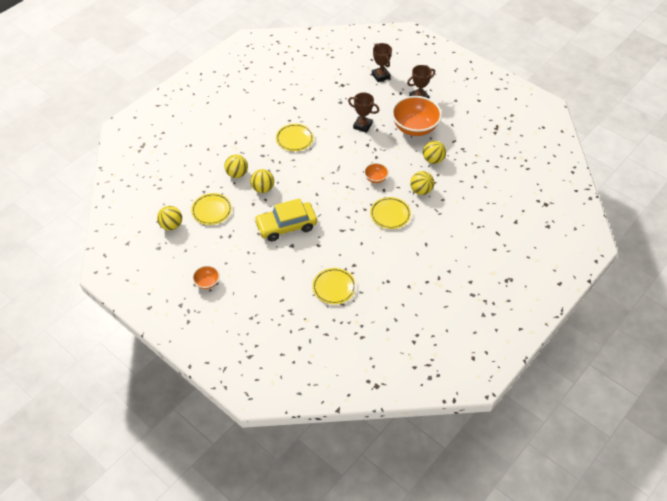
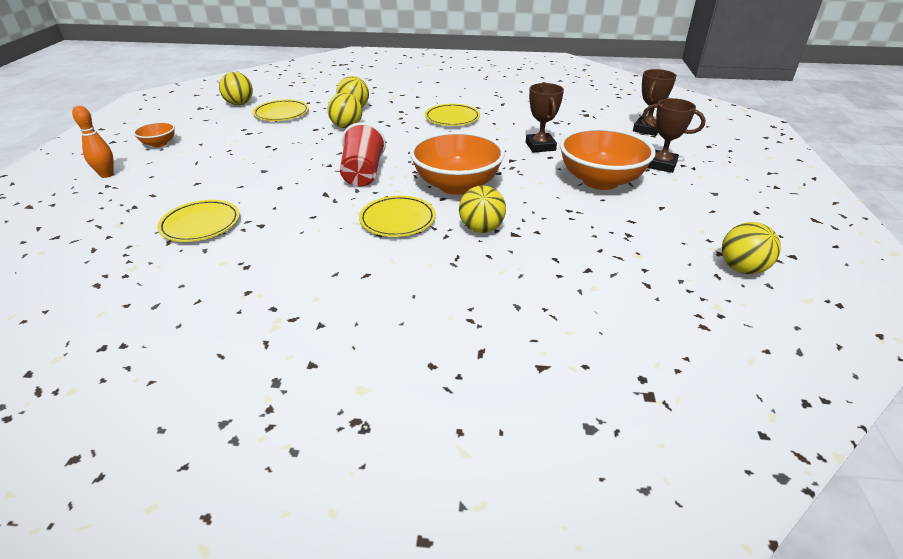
camera: 55 degrees right, 15 degrees down
(235, 315) = (106, 175): none -> orange bowling pin
(286, 226) = (296, 157): yellow car -> none
(332, 207) = (363, 173): none -> red cup
(376, 178) = (457, 185): orange bowl -> orange bowl, size x2.12
(433, 160) = (561, 217): yellow ball -> yellow ball (742, 268)

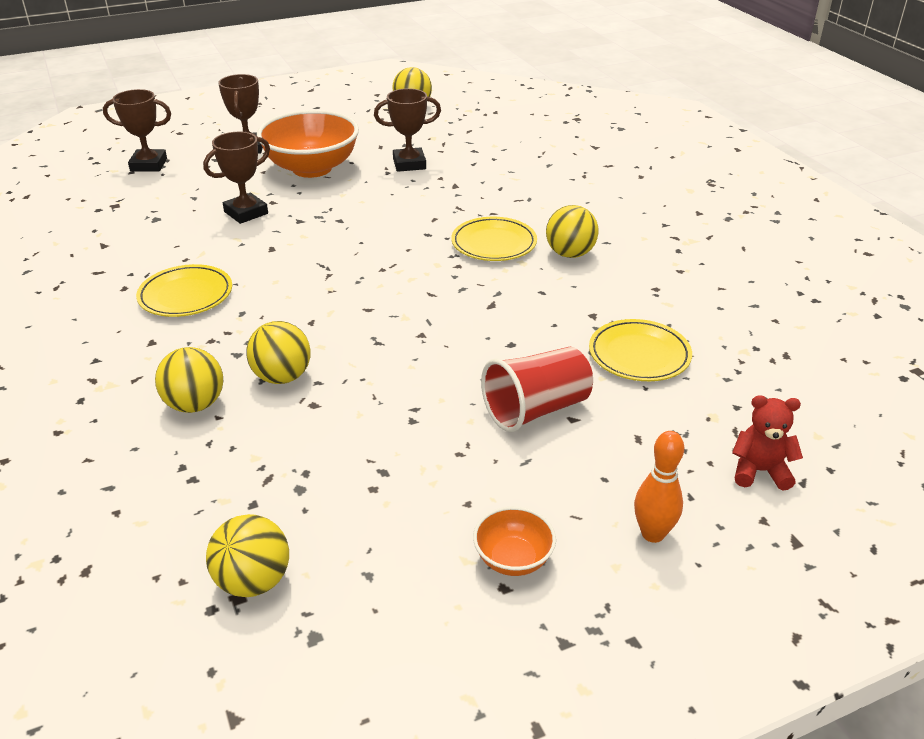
camera: 120 degrees left, 0 degrees up
(68, 218) = (759, 471): none -> red teddy bear
(281, 114) = (272, 481): yellow plate -> none
(363, 173) = (420, 300): red cup -> red cup (536, 409)
(457, 185) = (392, 234): orange bowl -> none
(481, 229) = (463, 201): yellow ball -> yellow ball (570, 254)
(579, 224) = (409, 164): none -> brown trophy

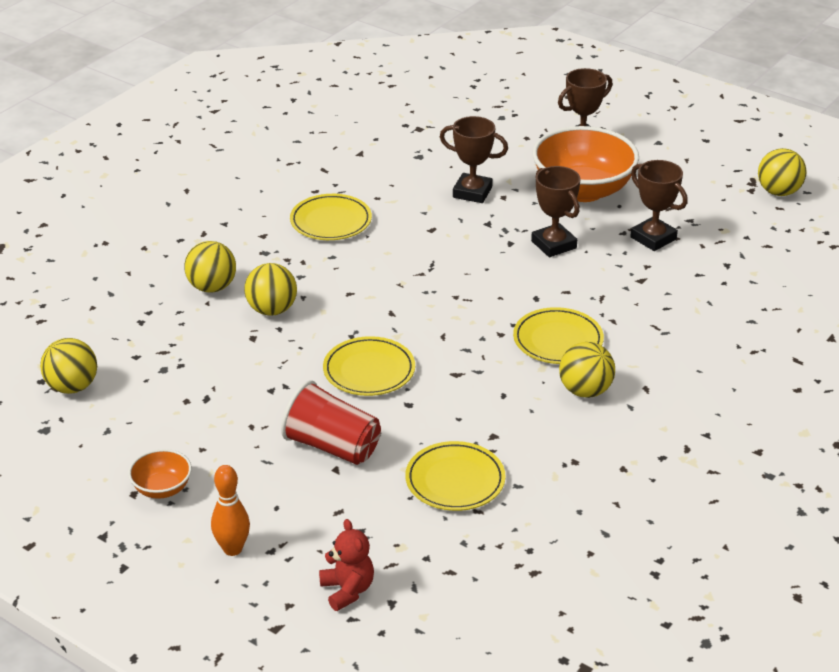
camera: 60 degrees right, 0 degrees up
(148, 165) = (496, 111): brown trophy -> brown trophy (553, 244)
(441, 349) = (369, 371): none -> yellow plate

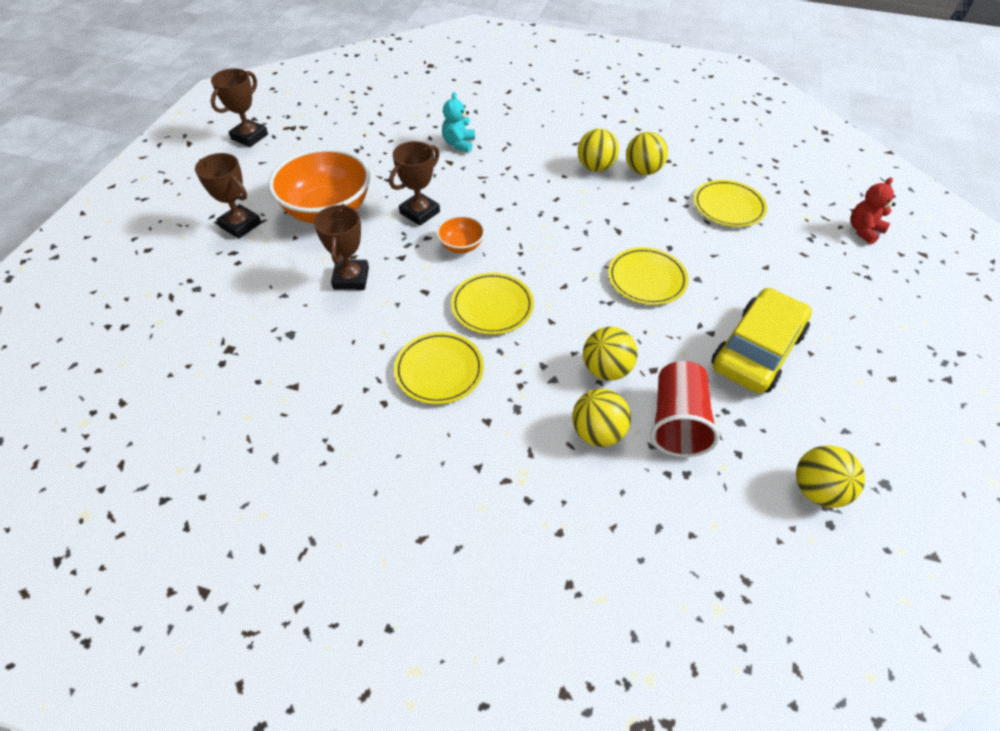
camera: 110 degrees left, 15 degrees up
(162, 489) = (871, 361): orange bowl -> orange bowl (461, 246)
(230, 412) = (756, 350): none -> yellow car
(232, 549) = (886, 297): orange bowling pin -> none
(332, 446) = (745, 275): red cup -> red cup (677, 422)
(558, 340) = (546, 189): yellow plate -> yellow plate (492, 306)
(653, 238) = (389, 163): brown trophy -> brown trophy (249, 137)
(677, 293) = (459, 144): none -> turquoise teddy bear
(778, 192) = (302, 115): yellow ball -> yellow ball (643, 170)

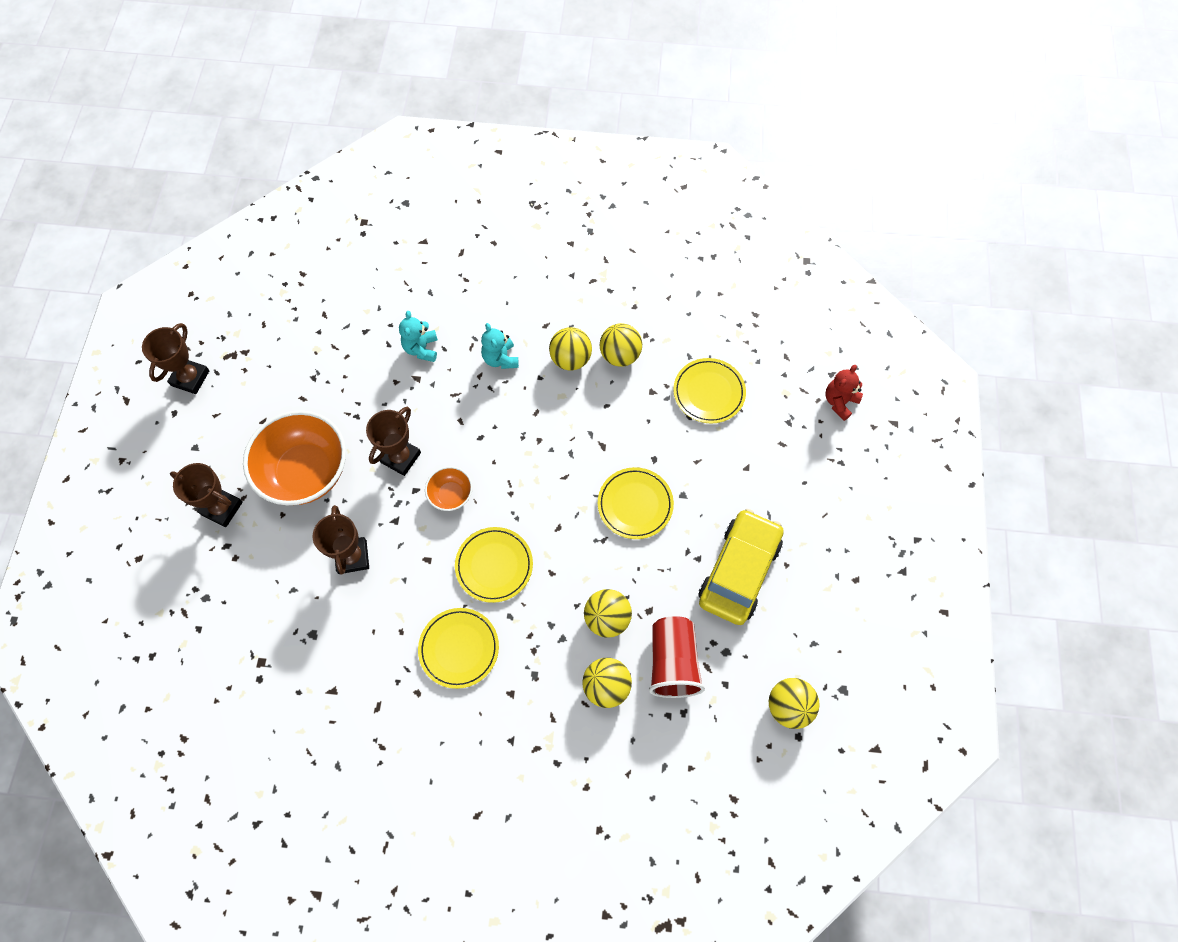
camera: 10 degrees left, 15 degrees up
(529, 159) = (500, 359): none -> turquoise teddy bear

